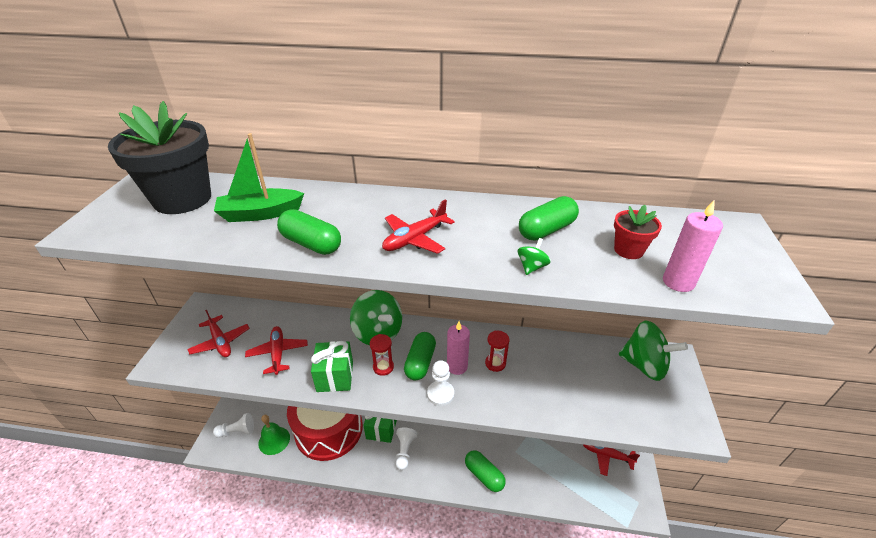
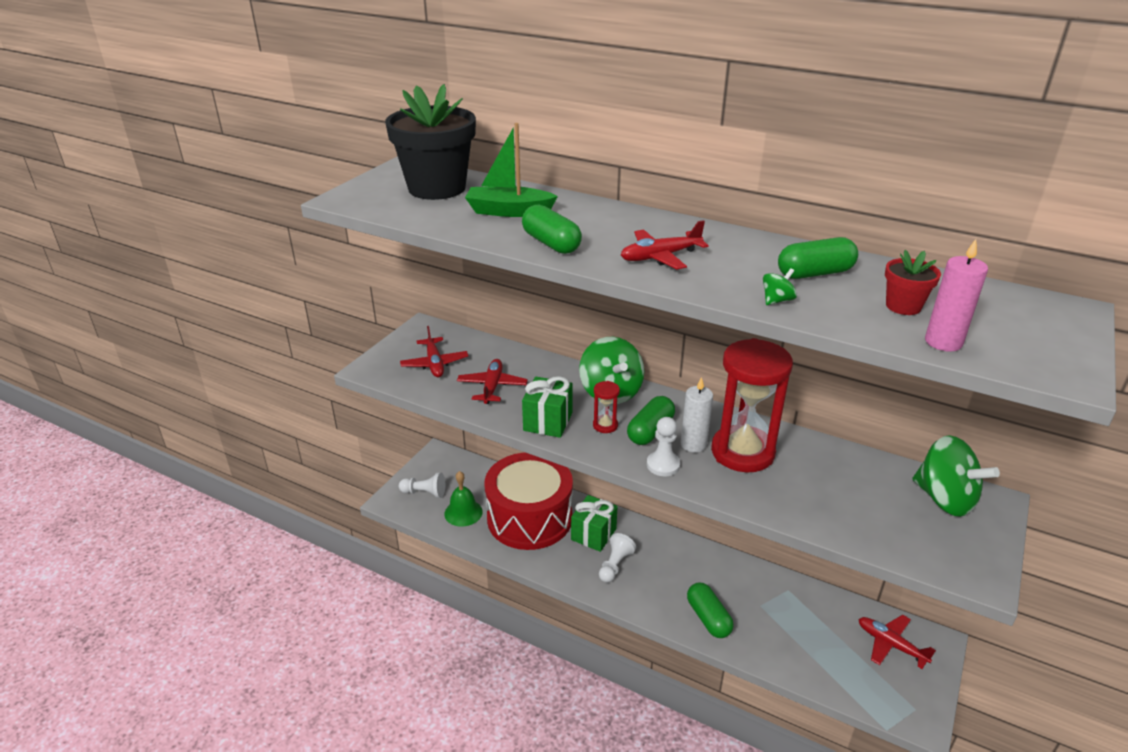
camera: 20 degrees right, 5 degrees down
(457, 366) = (693, 444): pink candle -> white candle
(495, 363) = (742, 452): red hourglass -> red hourglass, size x2.39

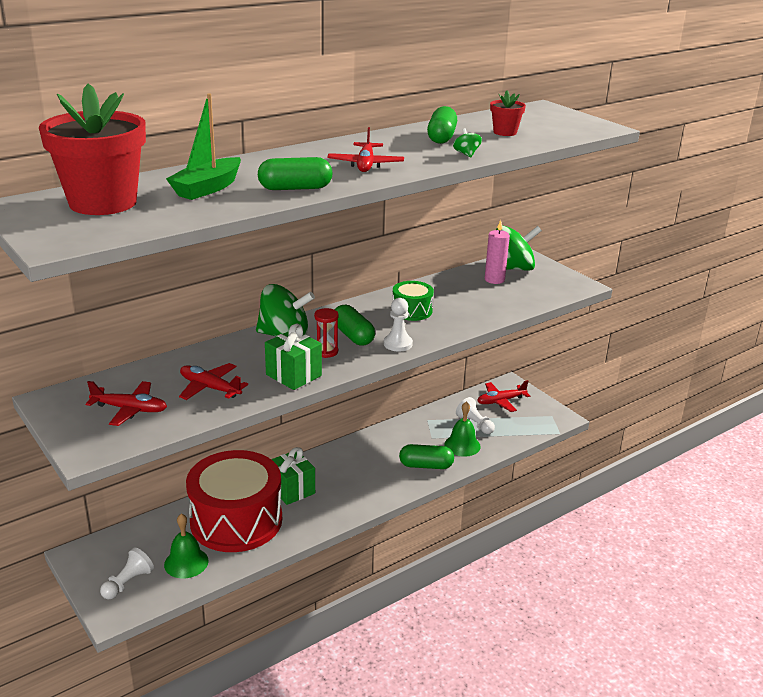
camera: 65 degrees left, 5 degrees down
(437, 188) = (103, 203): black flower pot -> red flower pot
(615, 565) = (336, 491): white pawn -> white pawn (475, 424)
(693, 444) = (386, 325): white candle -> none
(742, 452) = (412, 311): red hourglass -> green drum
(770, 637) = (462, 445): none -> green bell
(943, 342) = (552, 137): pink candle -> pink candle (494, 279)

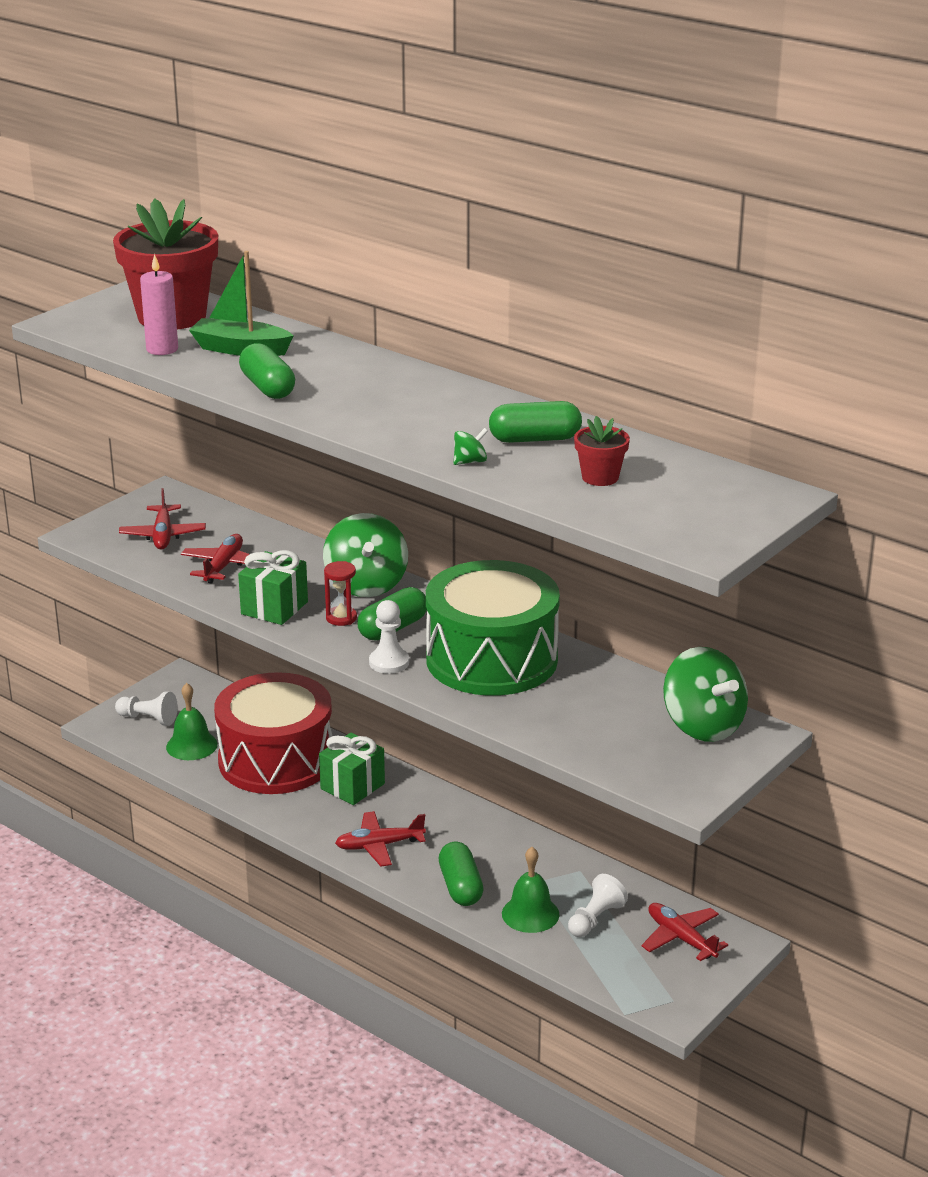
camera: 75 degrees right, 0 degrees up
(365, 165) = (378, 410): red plane -> red plane (379, 845)
(412, 311) = (491, 659): green drum -> green drum, size x2.19
(494, 279) = (646, 714): pink candle -> pink candle (162, 349)

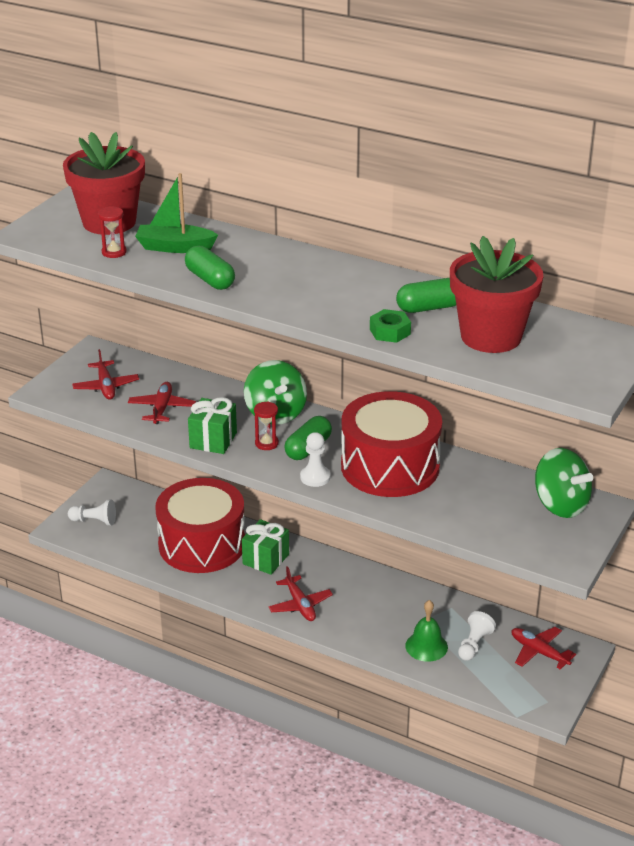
camera: 10 degrees left, 5 degrees up
(162, 349) = (114, 252): pink candle -> red hourglass
(191, 745) = (134, 539): green bell -> none
(379, 845) = (300, 605): red plane -> red plane turned 90 degrees counterclockwise
(460, 887) = (369, 631): green capsule -> none
(470, 461) = (390, 332): green spinning top -> green nut
(491, 659) = (390, 466): green drum -> red drum
(600, 477) = (491, 336): red flower pot -> red flower pot, size x2.21

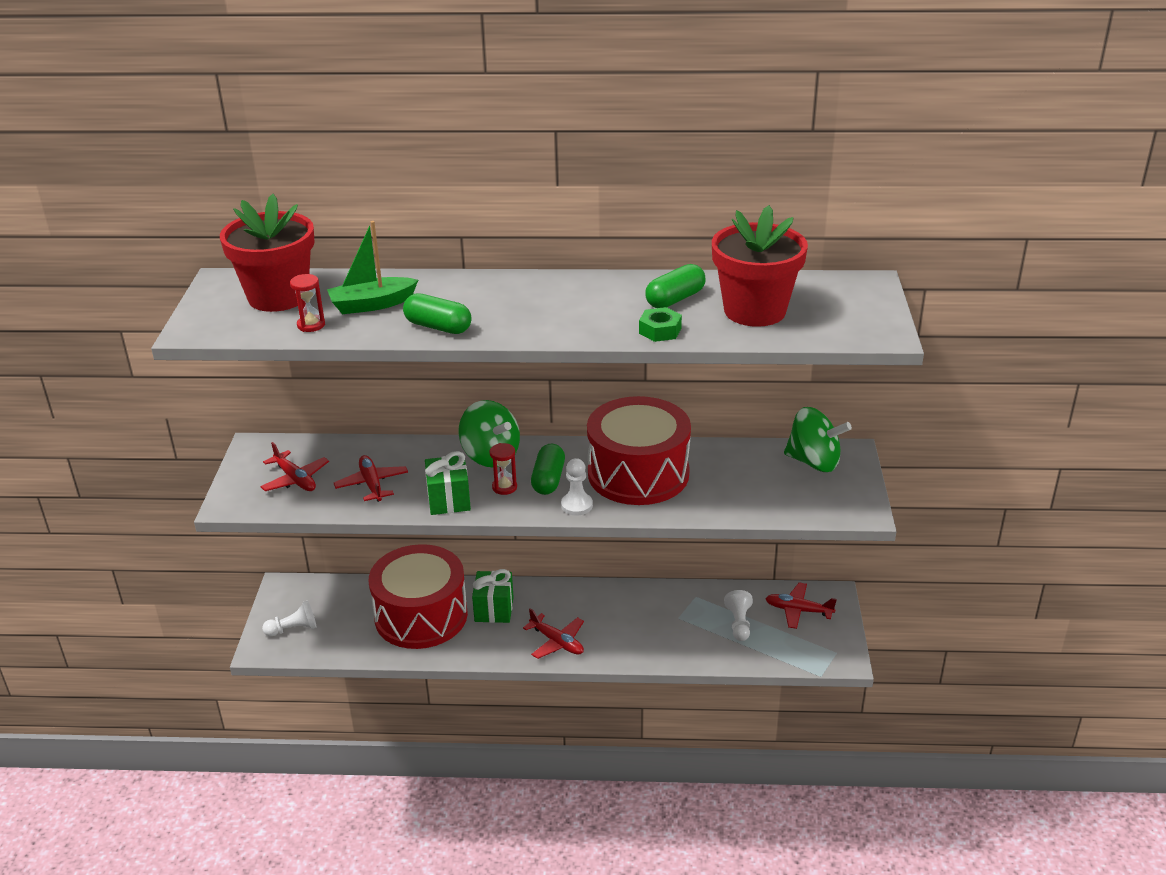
camera: 25 degrees left, 0 degrees up
(426, 646) = (699, 640): green bell -> none

